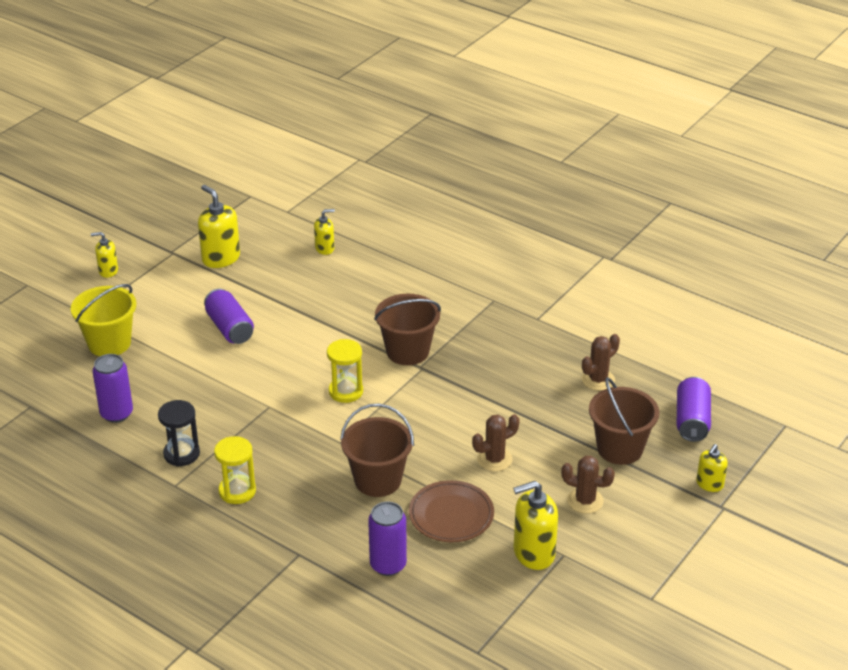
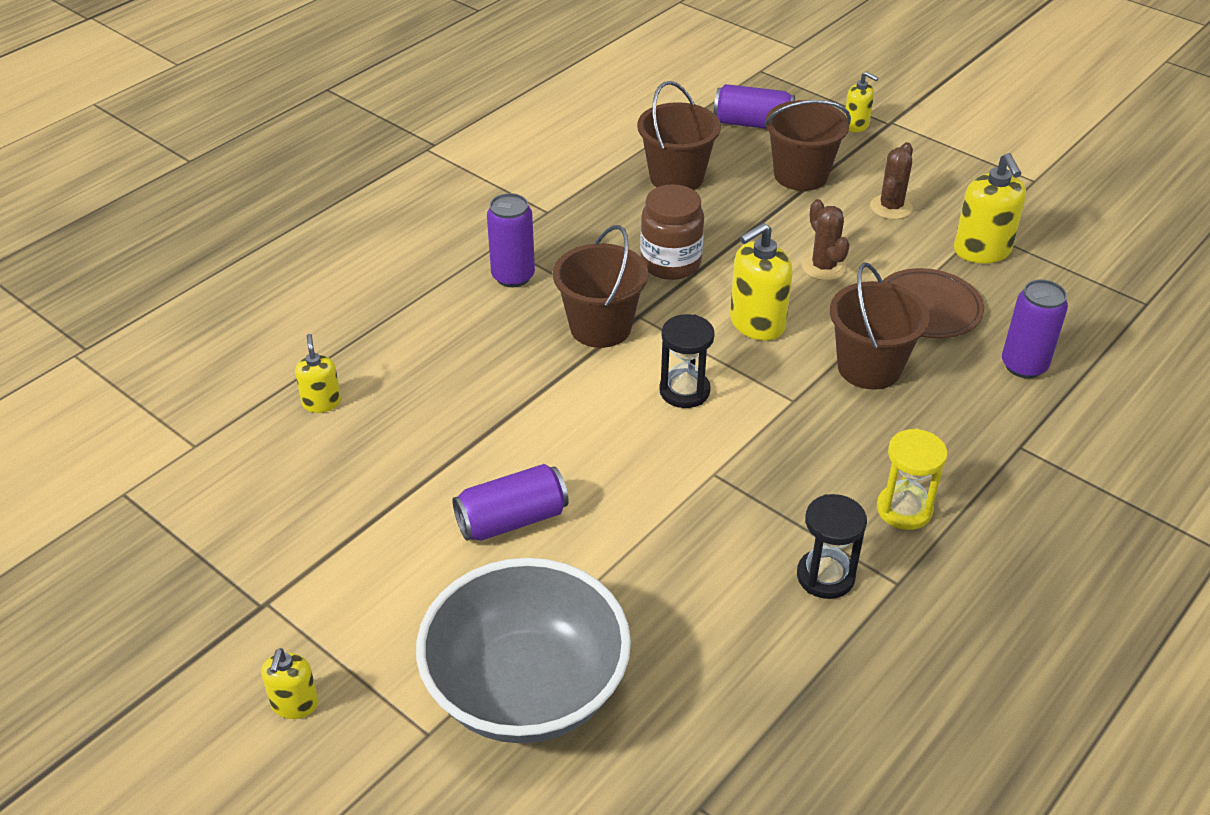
camera: 85 degrees left, 5 degrees up
(109, 343) = (526, 689): yellow bucket -> grey bowl
(116, 413) = (725, 668): purple can -> purple can (513, 276)
(221, 258) = (306, 533): yellow soap dispenser -> yellow soap dispenser (756, 323)
(346, 391) = (684, 391): yellow hourglass -> black hourglass
(485, 380) = (670, 263): none -> brown jar
(598, 380) = (676, 177): brown cactus -> brown bucket

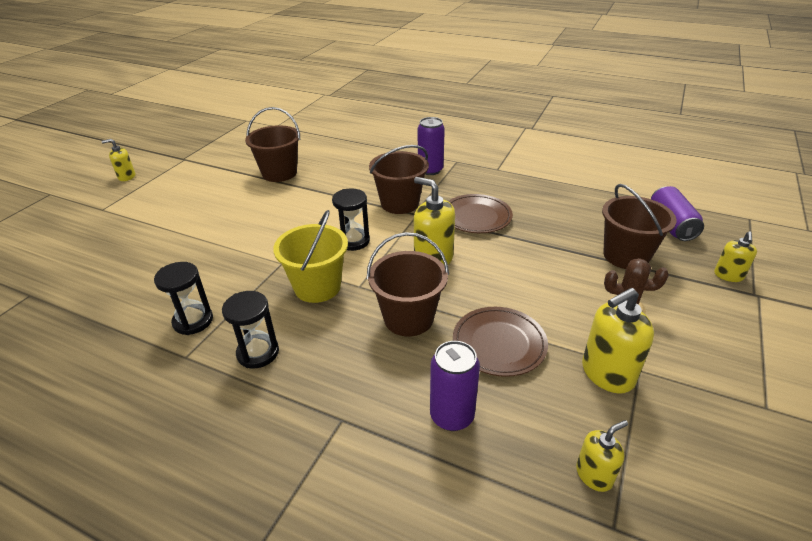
camera: 75 degrees right, 5 degrees down
(321, 402) = (310, 144): yellow soap dispenser -> yellow soap dispenser (594, 475)
(512, 520) = (237, 205): purple can -> none
(526, 689) = (122, 229): grey bowl -> none
(670, 263) = (476, 217): brown jar -> brown plate
(676, 177) = (571, 205): brown bucket -> brown bucket (279, 173)
(783, 441) = (317, 287): none -> yellow bucket
(823, 267) = (516, 281): brown cactus -> none
(904, 509) = (258, 353): yellow hourglass -> black hourglass

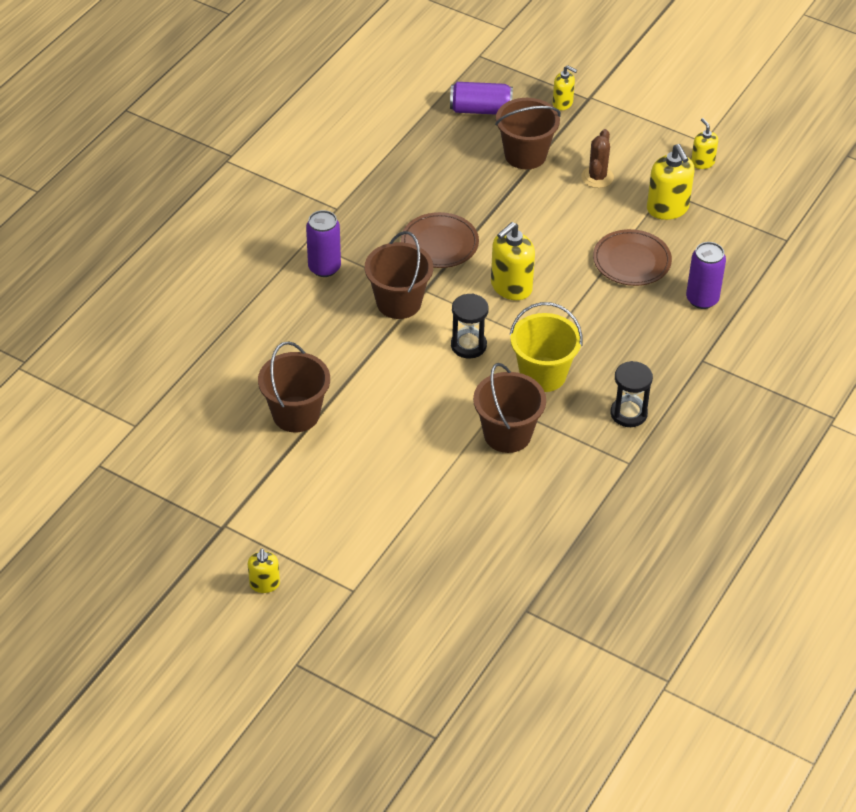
camera: 85 degrees left, 10 degrees up
(193, 321) = (582, 464): black hourglass -> none
(408, 318) = (595, 313): brown bucket -> brown bucket (507, 434)
(594, 475) = (751, 238): yellow soap dispenser -> yellow soap dispenser (702, 162)

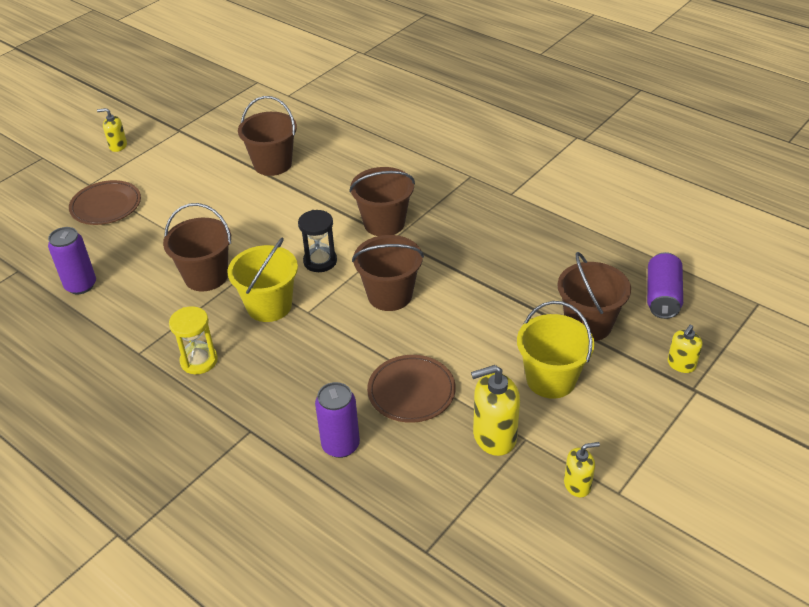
camera: 100 degrees right, 5 degrees down
(324, 268) = (435, 184): purple can -> purple can (81, 285)
(439, 244) = (457, 253): brown plate -> brown plate (106, 206)
(511, 287) = (390, 295): yellow soap dispenser -> brown bucket
(597, 177) = (551, 379): brown cactus -> yellow bucket
(628, 413) = (199, 361): black hourglass -> yellow hourglass

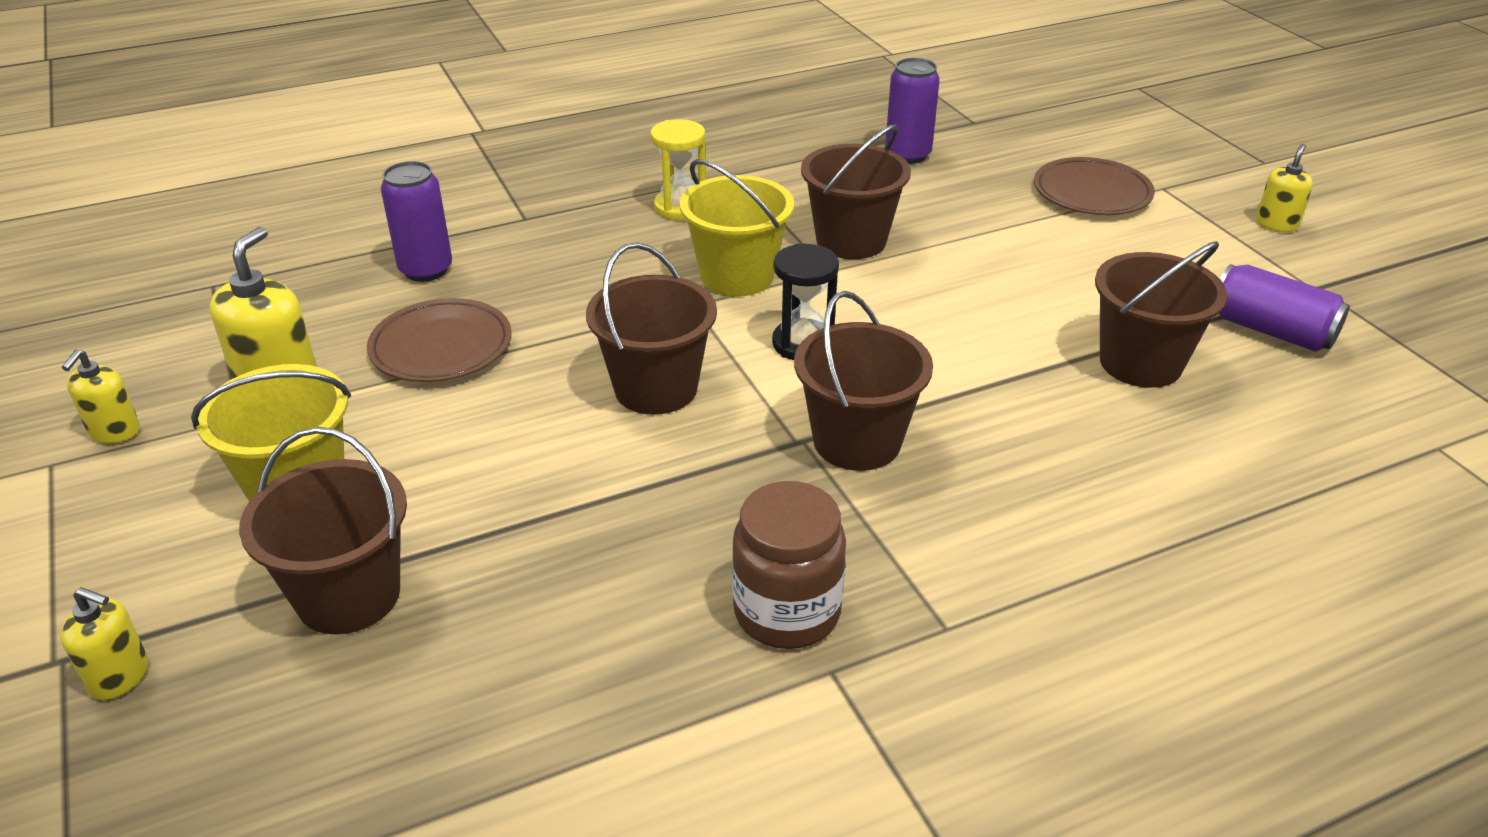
camera: 115 degrees right, 5 degrees down
(494, 211) = (787, 612): none -> brown jar
(662, 296) = (286, 760): purple can -> purple can (1271, 330)
(681, 364) = (120, 676): yellow soap dispenser -> yellow soap dispenser turned 135 degrees clockwise

